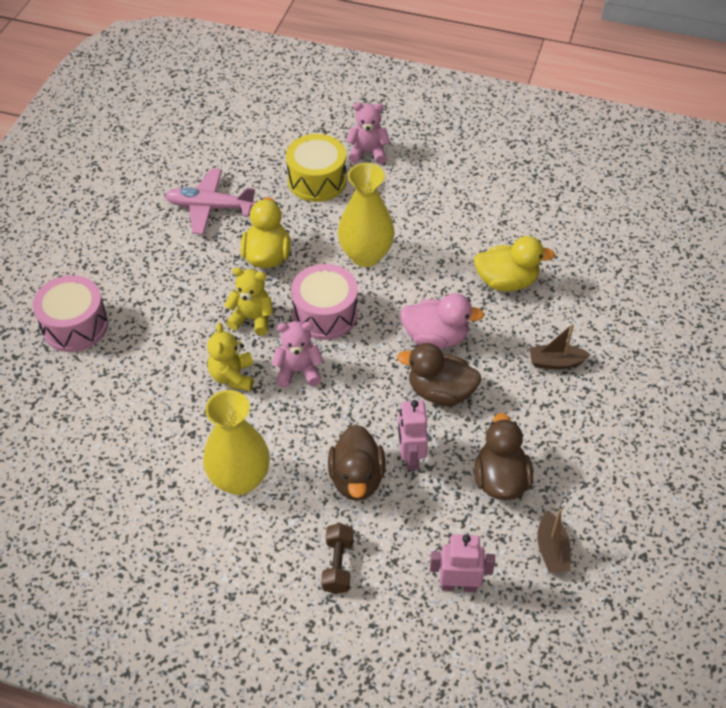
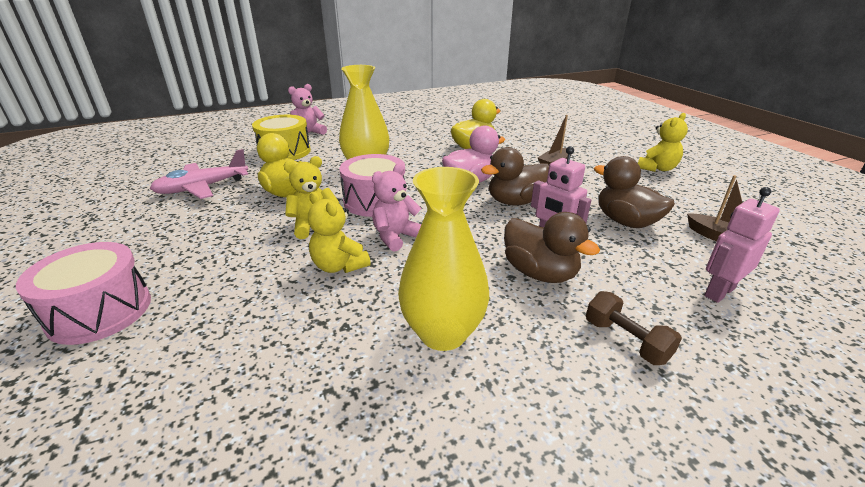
camera: 40 degrees left, 20 degrees down
(654, 439) = (657, 168): none -> yellow teddy bear

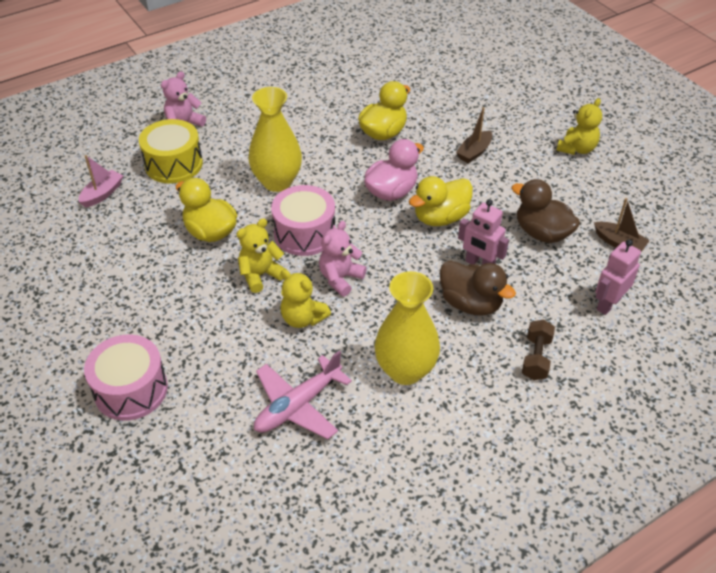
camera: 10 degrees left, 15 degrees up
(202, 188) = (118, 235): pink plane -> pink plane (298, 405)
(212, 163) = (102, 194): none -> pink boat
(515, 202) = (440, 218): brown duck -> yellow duck
(626, 341) = (536, 358): brown dumbbell -> brown dumbbell turned 60 degrees clockwise

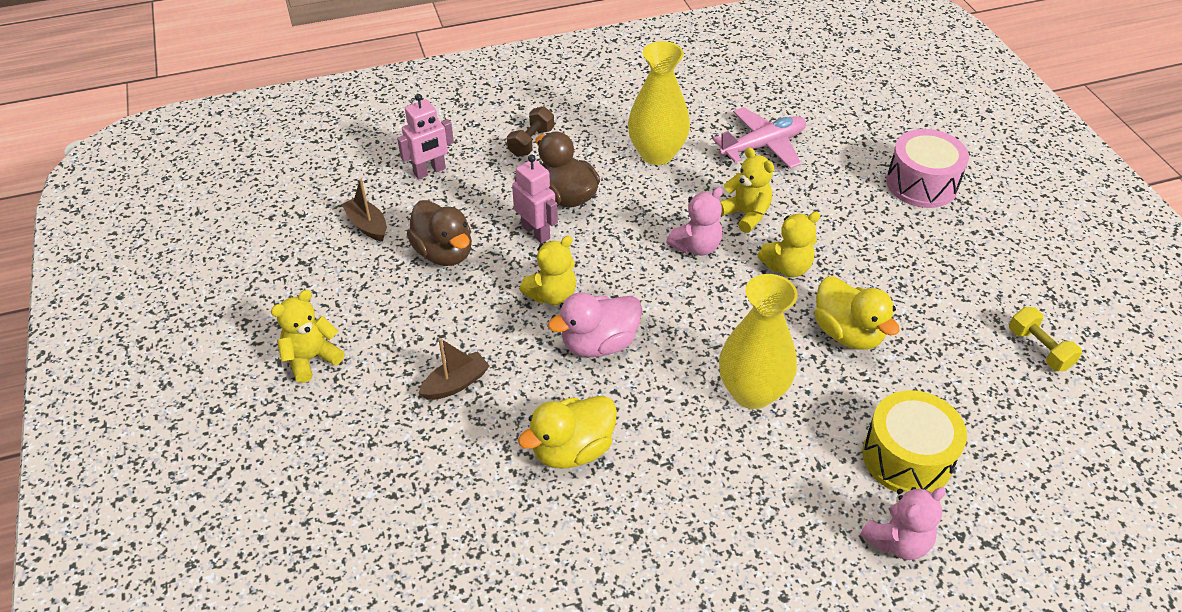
camera: 165 degrees left, 0 degrees up
(63, 247) = (1039, 349): none -> yellow dumbbell
(102, 194) = (1007, 424): pink boat -> none
(304, 233) = (727, 308): pink drum -> none
(440, 218) = (552, 295): yellow duck -> yellow teddy bear

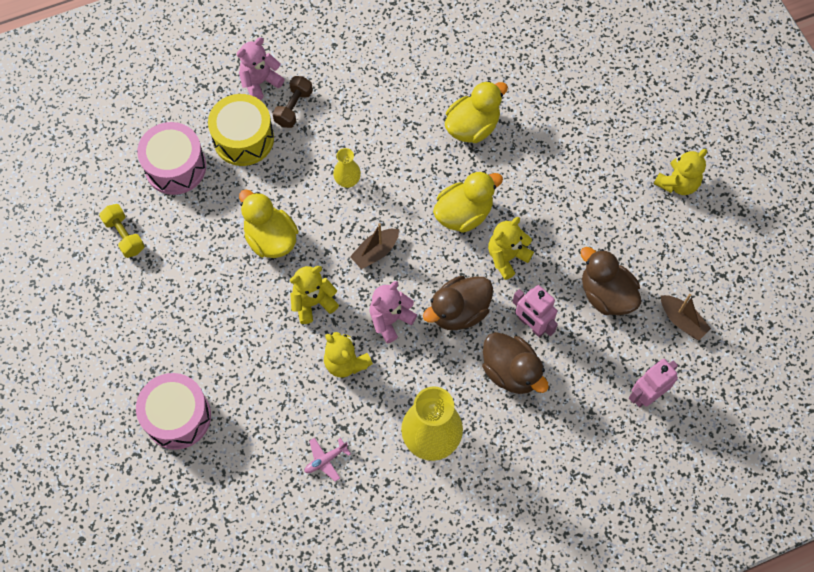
camera: 175 degrees right, 20 degrees up
(455, 384) = (564, 171): brown boat -> brown boat (375, 252)
(531, 142) = (557, 446): brown dumbbell -> brown dumbbell (293, 108)
(599, 343) = (464, 214): pink duck -> yellow duck
(617, 248) = (459, 311): none -> brown duck
(752, 392) = (347, 181): yellow vase -> yellow vase, size x0.49
(763, 146) = (325, 460): pink plane -> pink plane, size x0.49
(997, 426) = (175, 167): none -> pink drum

